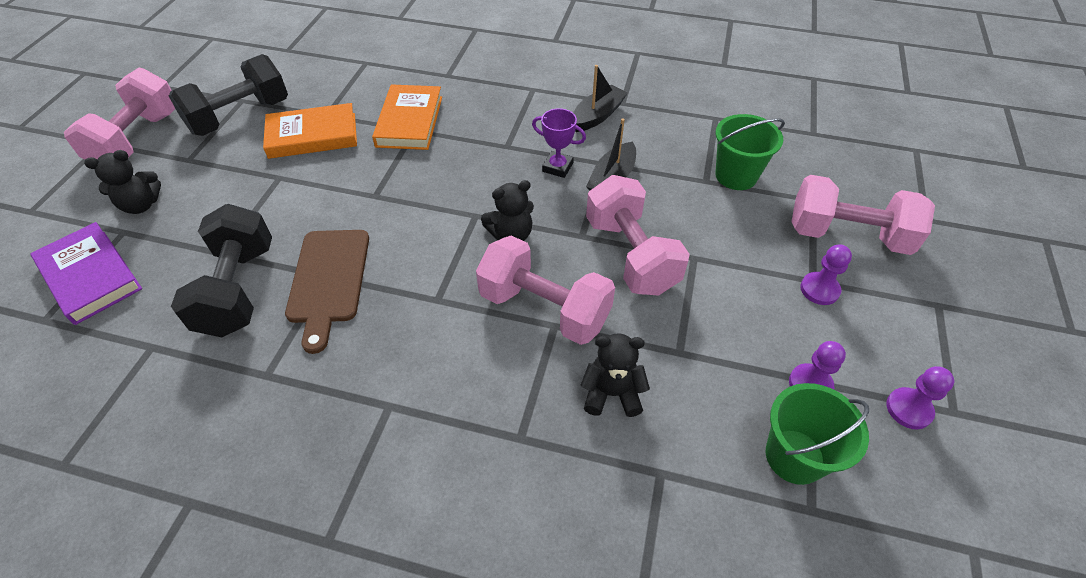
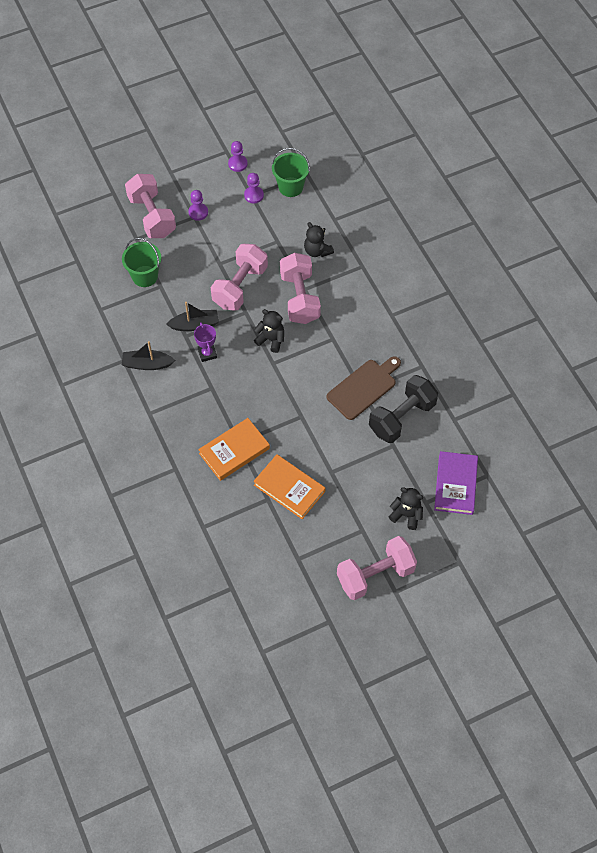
camera: 130 degrees left, 10 degrees up
(240, 117) = (311, 543): black dumbbell -> none

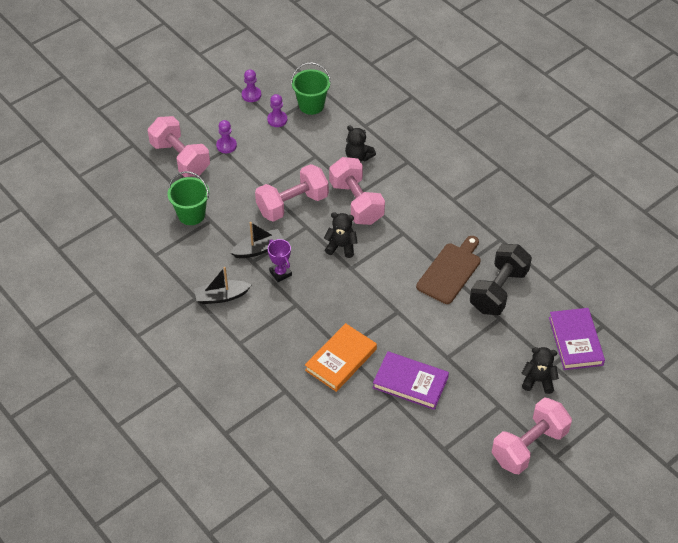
camera: 15 degrees left, 10 degrees down
(240, 286) = (292, 204): pink dumbbell -> pink dumbbell turned 45 degrees clockwise
(289, 488) = (410, 383): orange book -> purple book

